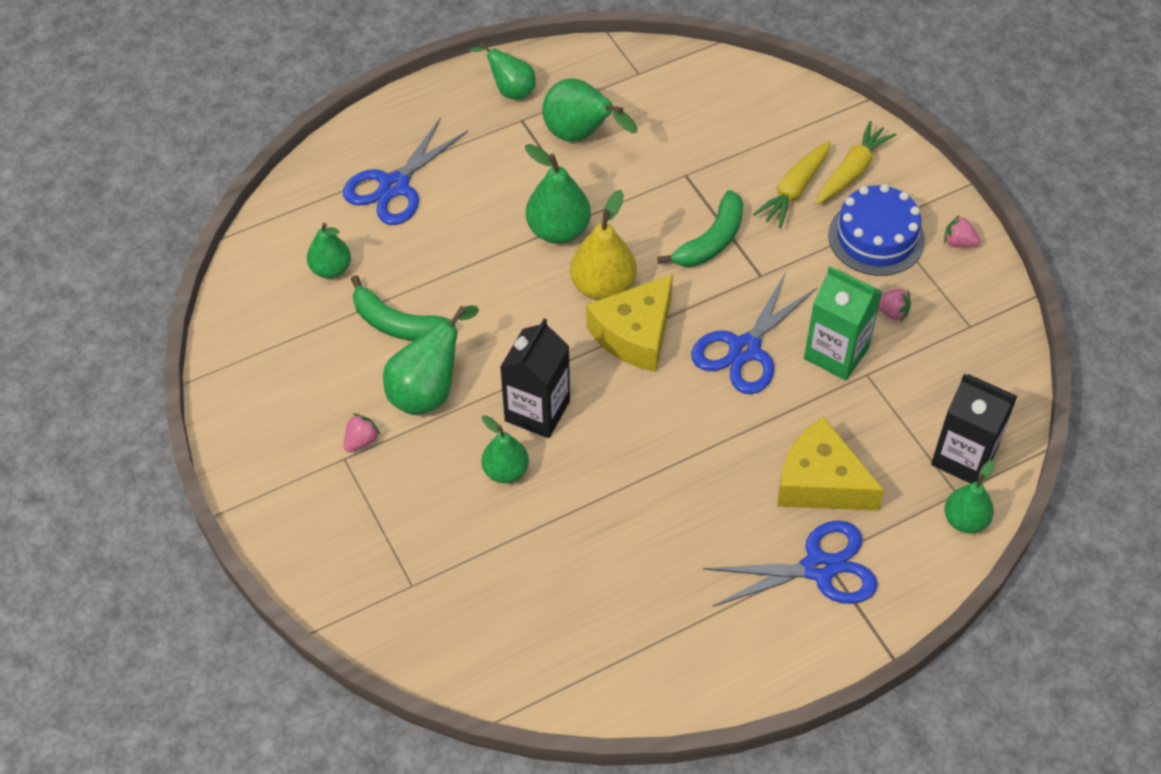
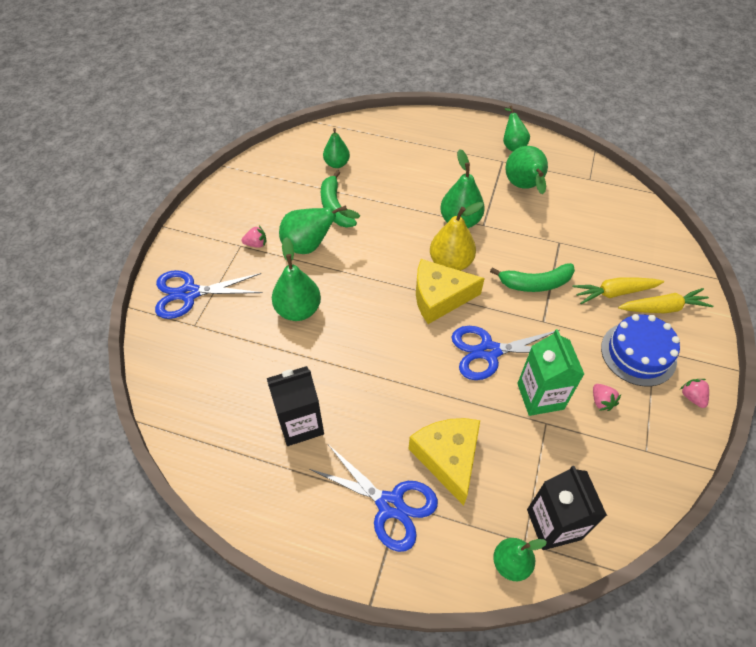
camera: 45 degrees right, 0 degrees up
(394, 186) = (407, 149): blue scissors -> blue scissors (189, 293)
(506, 471) = (298, 310): green pear -> green pear, size x1.51
(537, 411) = (347, 295): black carton -> black carton (300, 424)

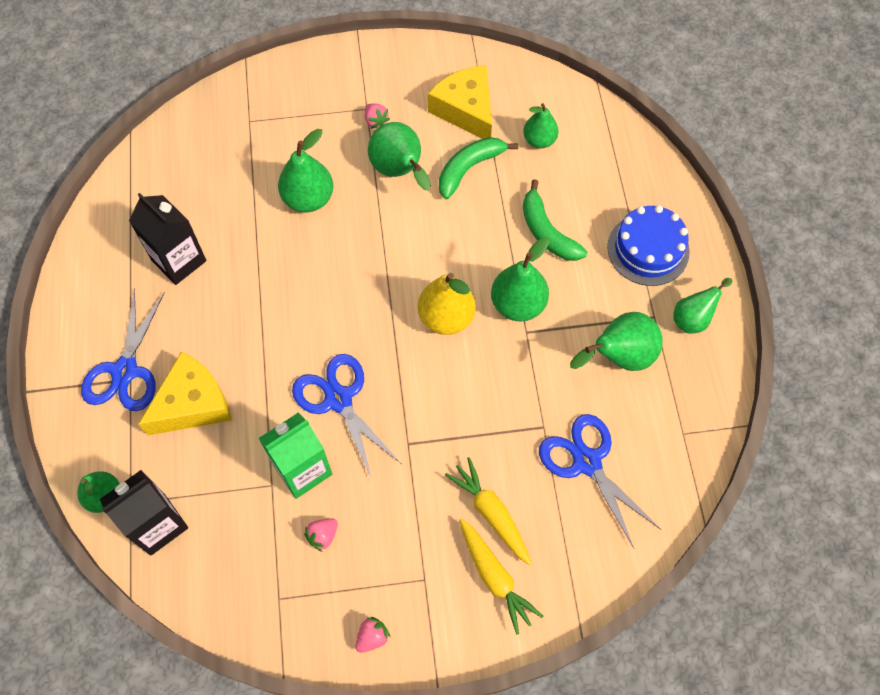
camera: 65 degrees right, 10 degrees up
(189, 293) = (284, 97): blue scissors -> blue scissors (587, 462)
(439, 297) = (390, 324): yellow cheese -> yellow cheese (466, 110)
(535, 283) = (460, 418): green banana -> green banana (546, 232)
(638, 353) = (408, 562): blue cake -> blue cake (648, 249)

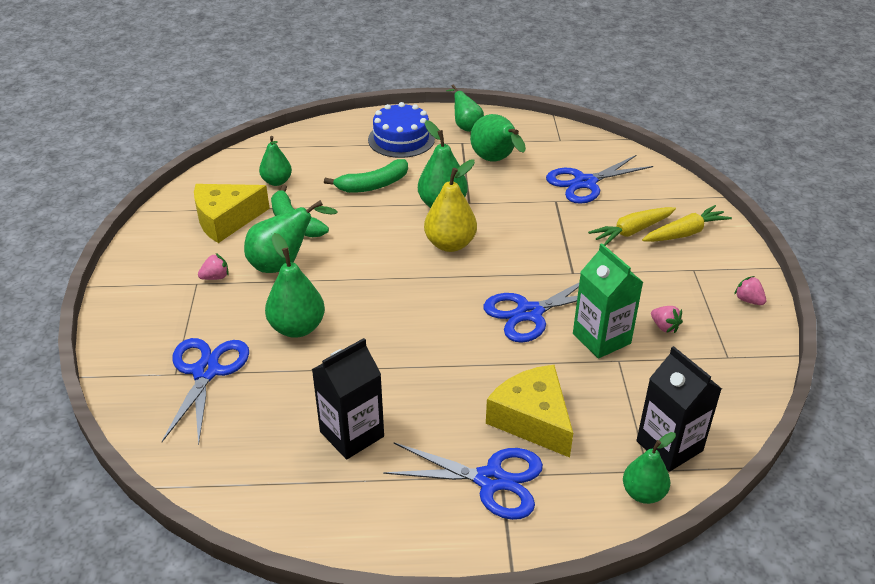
camera: 85 degrees left, 25 degrees down
(251, 142) = (206, 372): none -> blue scissors

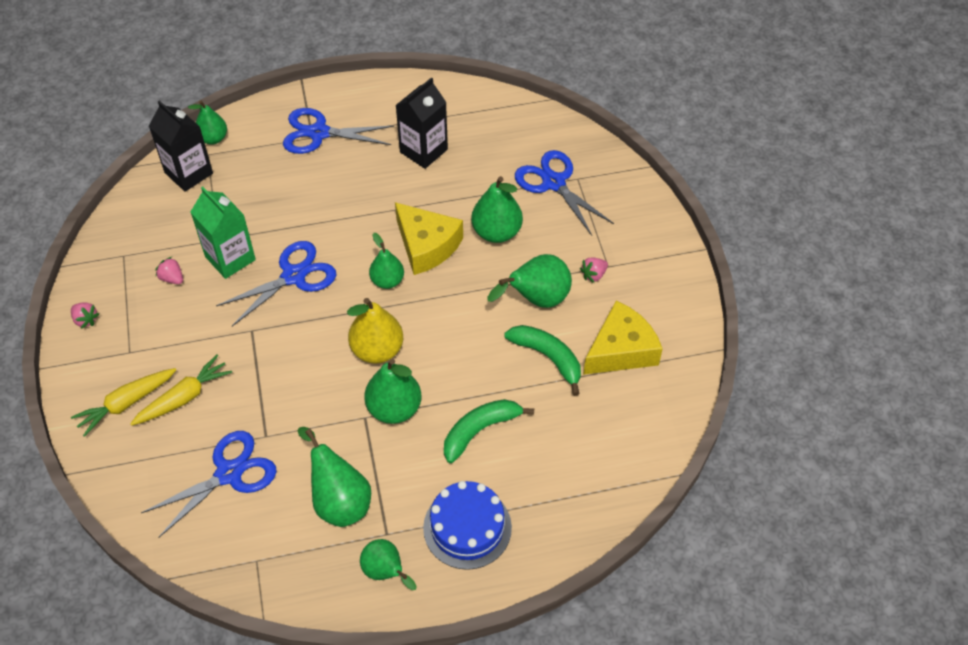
camera: 170 degrees right, 15 degrees up
(206, 372) = (554, 183): blue scissors -> blue scissors turned 150 degrees clockwise
(277, 181) = (593, 419): green pear -> green pear (387, 281)
(532, 419) = (290, 179): yellow cheese -> yellow cheese (426, 246)

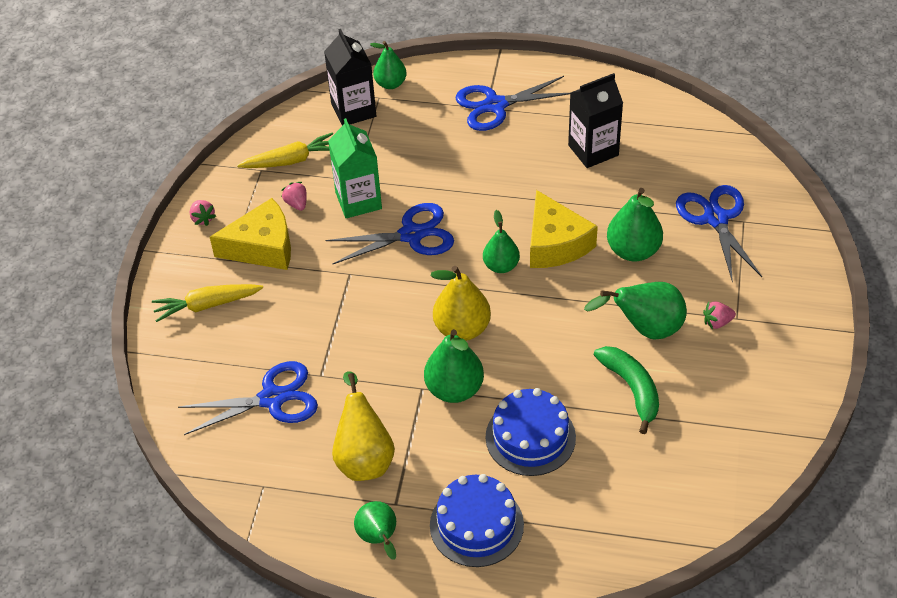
camera: 25 degrees right, 5 degrees down
(184, 397) = (261, 316): yellow carrot -> yellow carrot (291, 160)
(319, 133) = (495, 105): blue scissors -> blue scissors turned 45 degrees counterclockwise
(339, 500) = (364, 457): green pear -> yellow pear
(480, 430) = (530, 437): green banana -> blue cake
(621, 350) = (712, 405): yellow cheese -> yellow cheese (262, 247)

